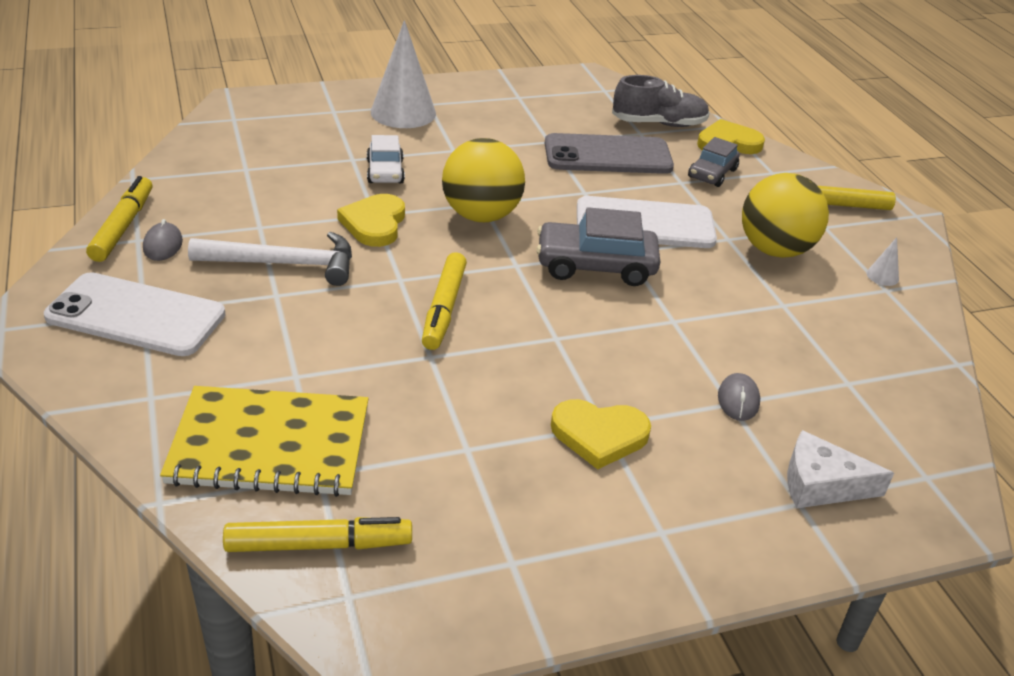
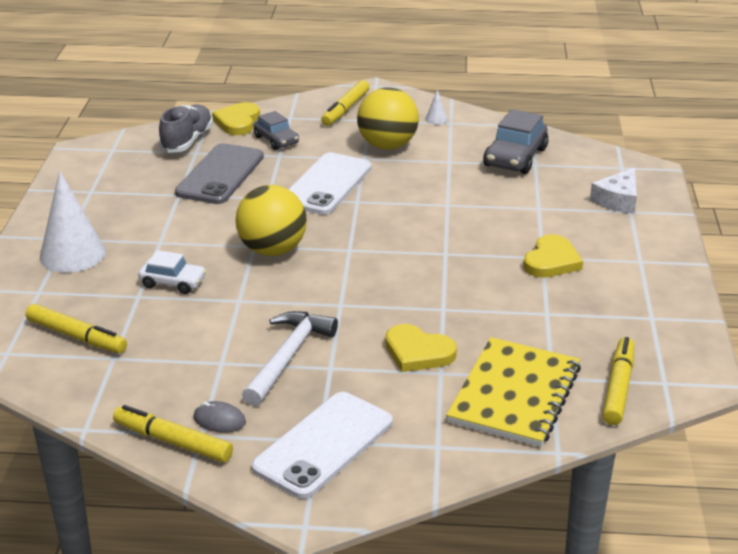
camera: 65 degrees left, 5 degrees down
(374, 224) = (253, 302): yellow heart -> yellow heart (418, 352)
(444, 308) = (388, 291): yellow marker -> yellow marker (76, 336)
(595, 266) = (368, 217): grey car -> grey car (515, 157)
(738, 400) = (536, 204): grey mouse -> none

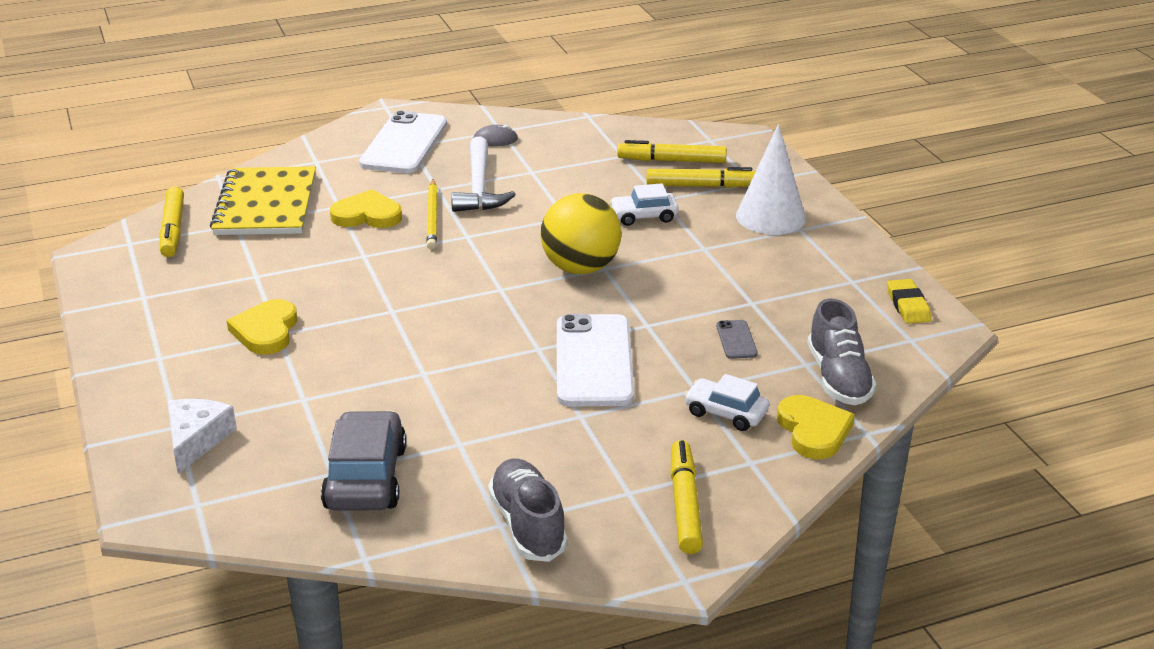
camera: 155 degrees right, 0 degrees up
(81, 167) = (908, 305): none -> yellow eraser
(173, 442) = (516, 123): yellow marker -> yellow marker (700, 186)
(220, 175) = (736, 340): grey phone -> grey phone, size x0.43
(276, 140) = (726, 413): grey car -> white car
(358, 333) = (432, 217): none -> yellow pencil
(387, 146) = (564, 447): yellow ball -> none
(436, 119) = (528, 525): white cone -> grey shoe

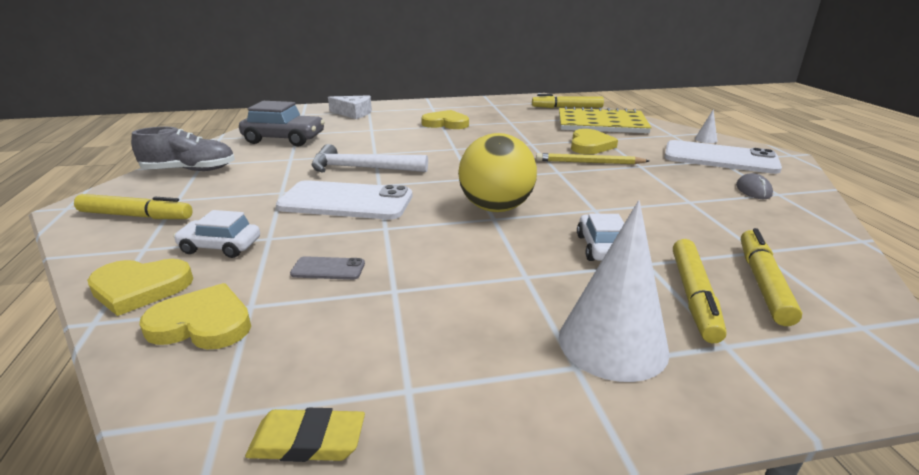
camera: 100 degrees right, 5 degrees down
(336, 144) = (706, 139): none -> white cone
(479, 187) = (647, 179): white hammer -> white hammer (362, 168)
(726, 413) = (220, 246): white car -> white car turned 120 degrees counterclockwise
(838, 378) = (202, 323): grey shoe -> yellow heart

